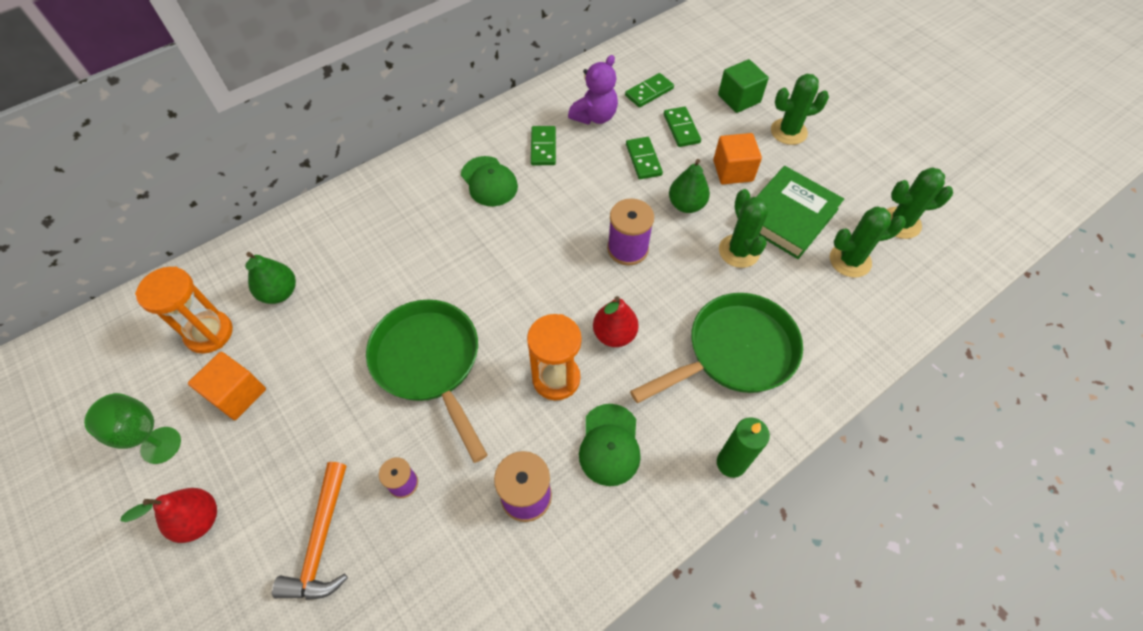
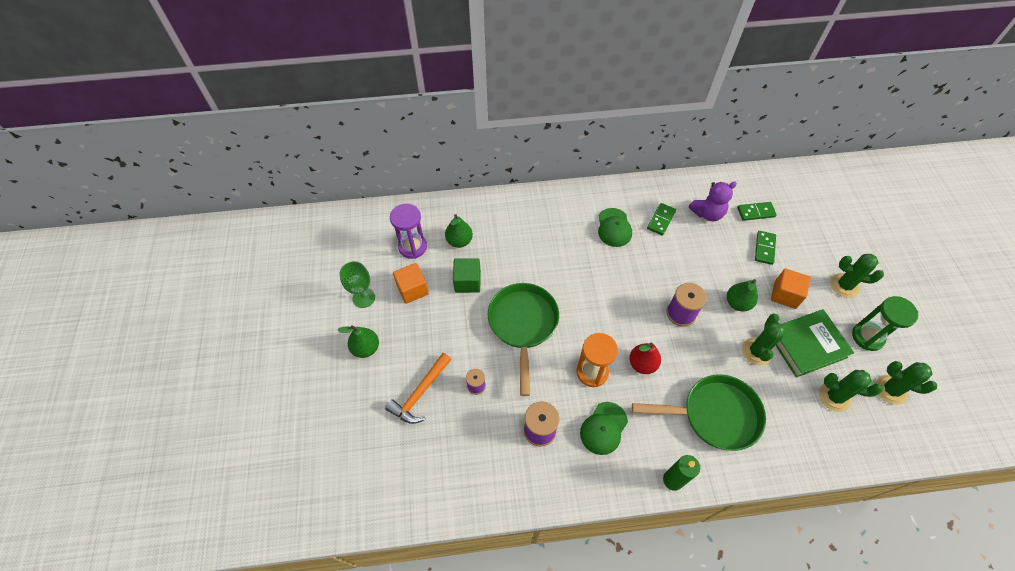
camera: 30 degrees right, 0 degrees up
(199, 520) = (366, 348): red pear -> green pear
(209, 333) = (412, 247): orange hourglass -> purple hourglass
(643, 160) = (725, 258): green domino -> none
(739, 98) = (820, 245): green cube -> green cube (467, 282)
(844, 176) = (867, 337): none -> green hourglass

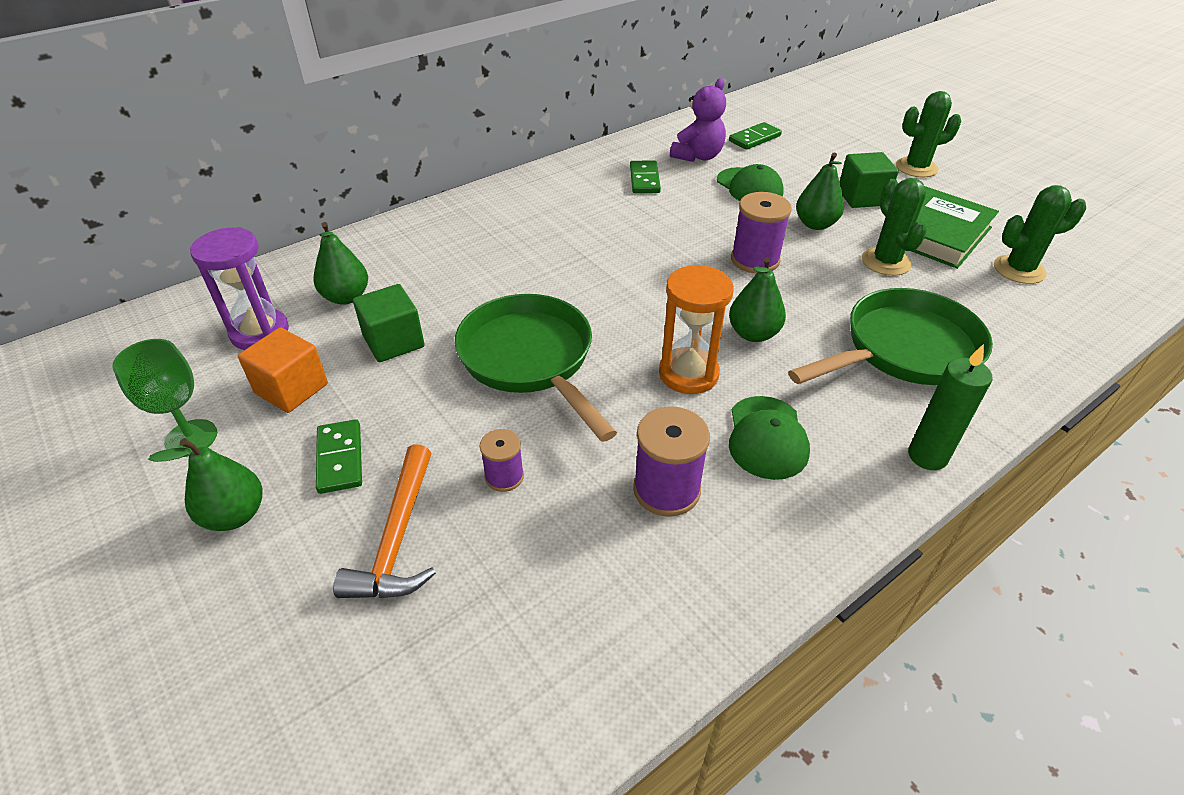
camera: 30 degrees left, 15 degrees down
(614, 227) = (586, 206): green cap -> green cap (749, 187)
(642, 364) = (753, 334): red pear -> green pear
(764, 248) = (796, 165): green domino -> green domino (340, 458)
(785, 295) = (862, 197): orange cube -> green cube
(867, 337) = (989, 202): green hourglass -> none
(890, 390) = (1067, 239): green cactus -> none

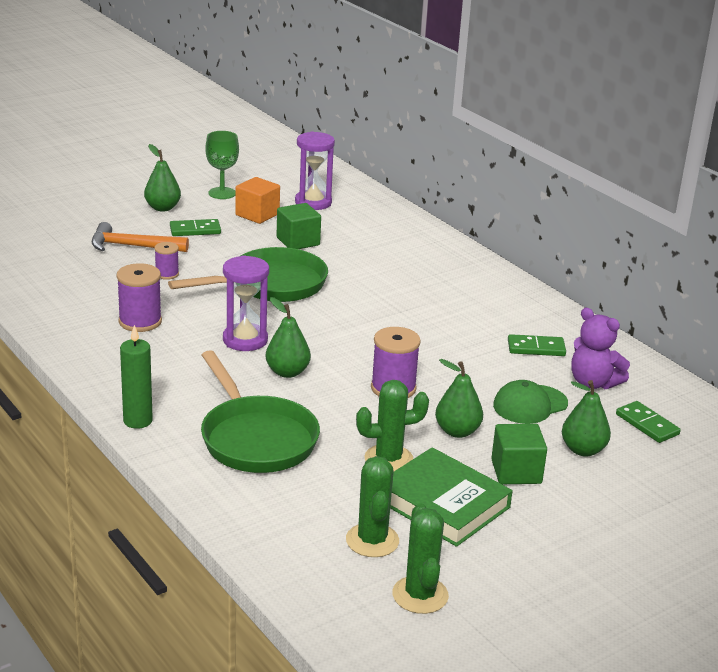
camera: 90 degrees right, 15 degrees down
(346, 297) = (349, 225): green pear -> green pear (583, 450)
(688, 374) = (245, 340): orange hourglass -> purple hourglass
(767, 437) = (174, 361): green cap -> none
(916, 168) = (596, 528): green cactus -> green cactus (420, 595)

